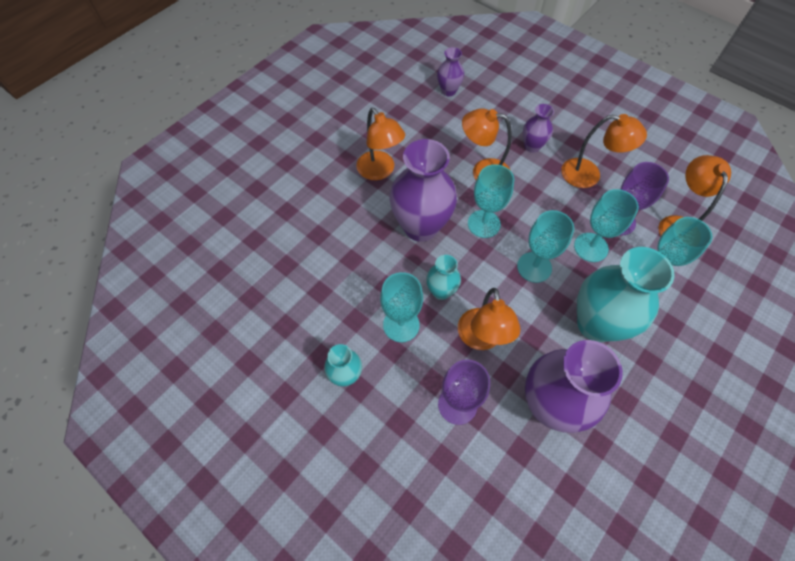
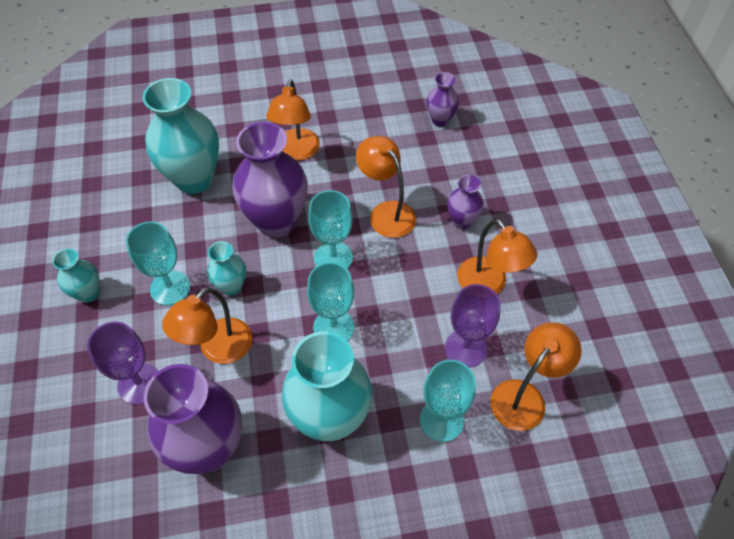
camera: 40 degrees right, 5 degrees down
(328, 238) = (194, 179): none -> turquoise vase
(591, 247) = (408, 350): turquoise goblet -> none

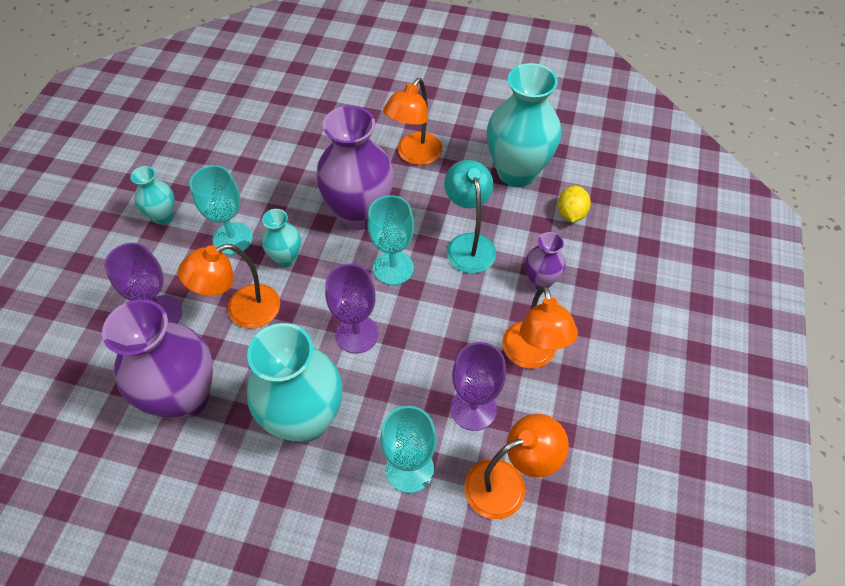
camera: 25 degrees right, 0 degrees up
(194, 179) = (308, 148): turquoise vase -> turquoise vase (516, 172)
(333, 327) = (357, 334): turquoise goblet -> purple goblet
(386, 212) = (468, 244): orange lamp -> turquoise lamp
(440, 120) = (574, 172): purple vase -> none
(456, 155) = (571, 214): none -> yellow lemon

